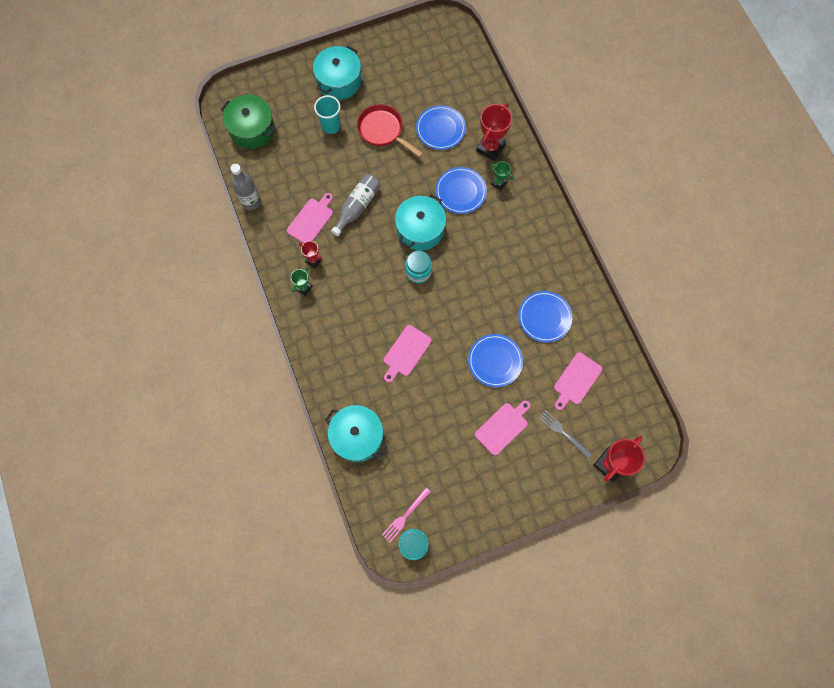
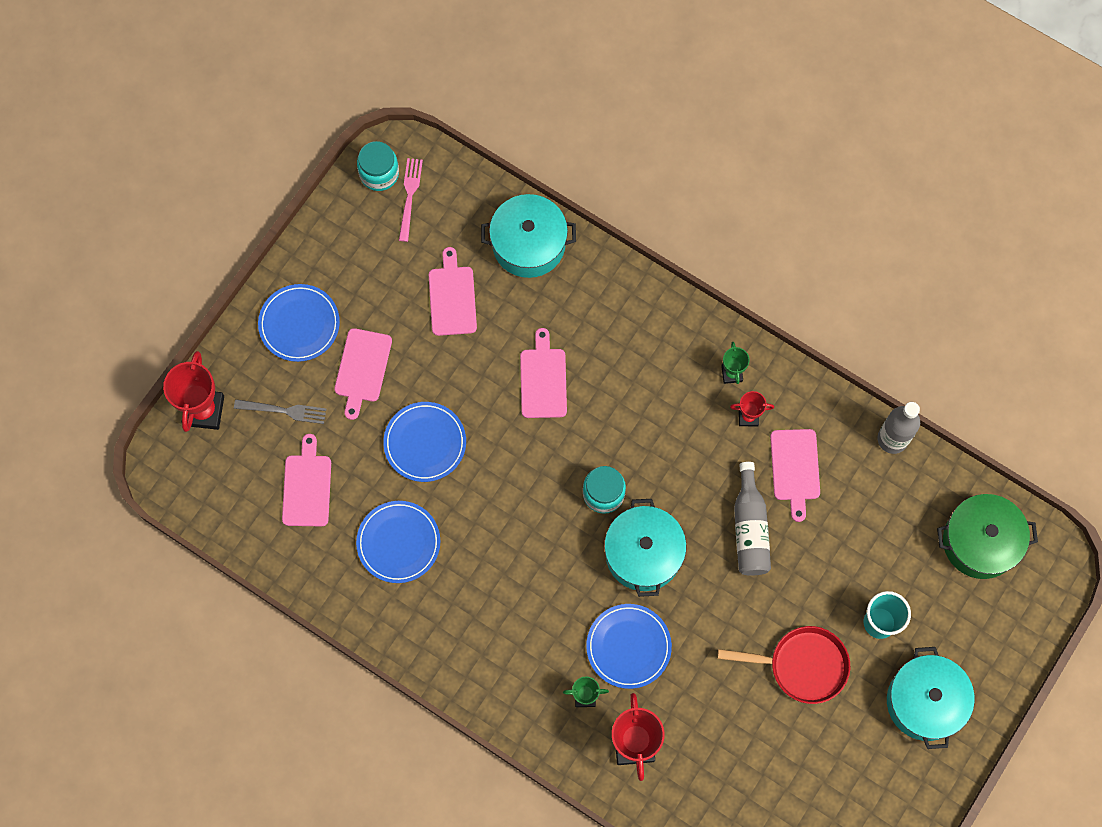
camera: 145 degrees right, 0 degrees up
(423, 434) = (452, 297): none -> pink cutting board
(440, 129) = (725, 725): blue plate -> blue plate (299, 324)

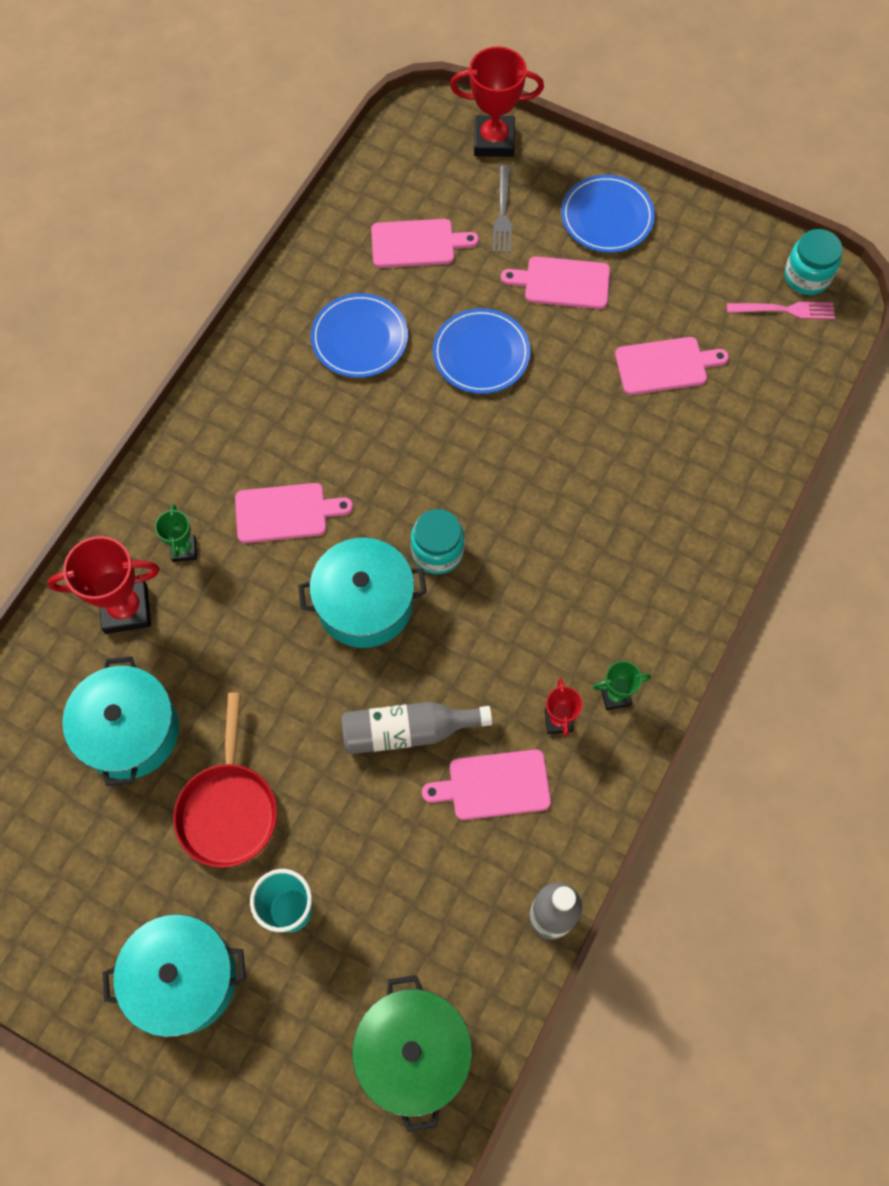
camera: 85 degrees right, 5 degrees down
(528, 244) = (749, 442): turquoise pot -> turquoise pot (129, 731)
(543, 379) = (576, 472): pink cutting board -> pink cutting board (285, 513)
(628, 646) = (246, 594): blue plate -> none

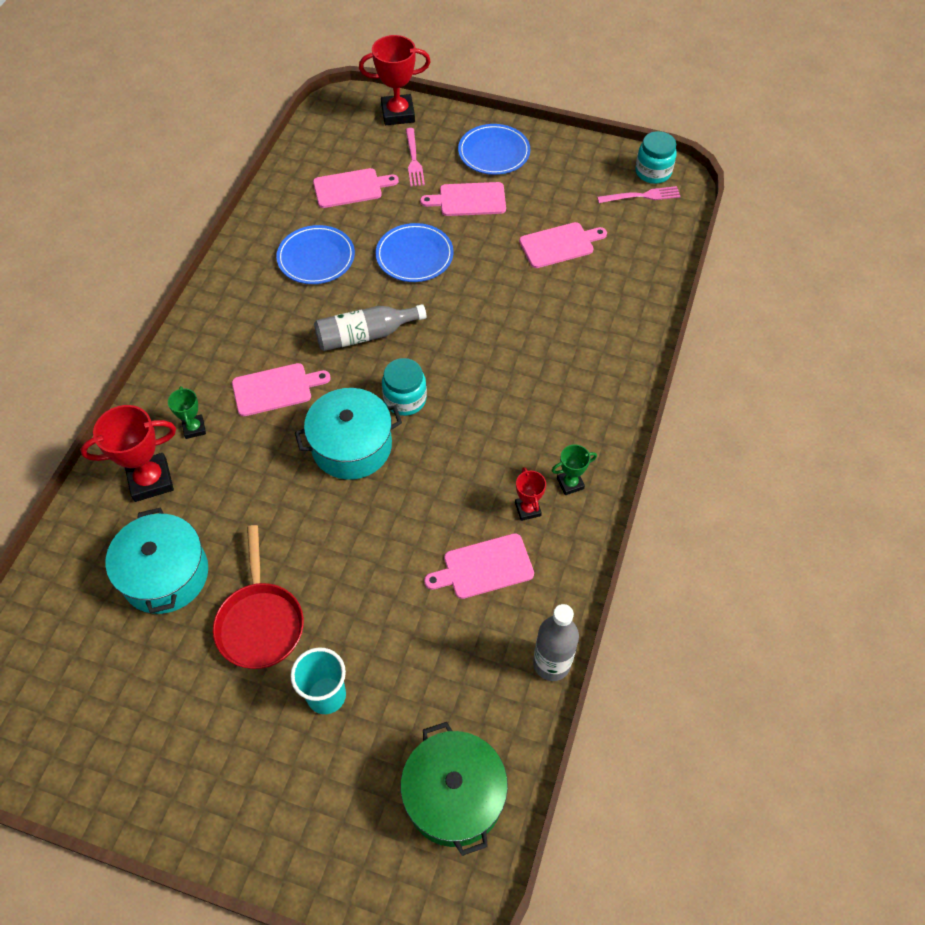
camera: 10 degrees left, 10 degrees down
(183, 978) = (239, 769): turquoise pot -> none
(407, 731) = (404, 537): grey bottle -> grey bottle (365, 335)
(503, 214) = (414, 160): grey fork -> pink fork

